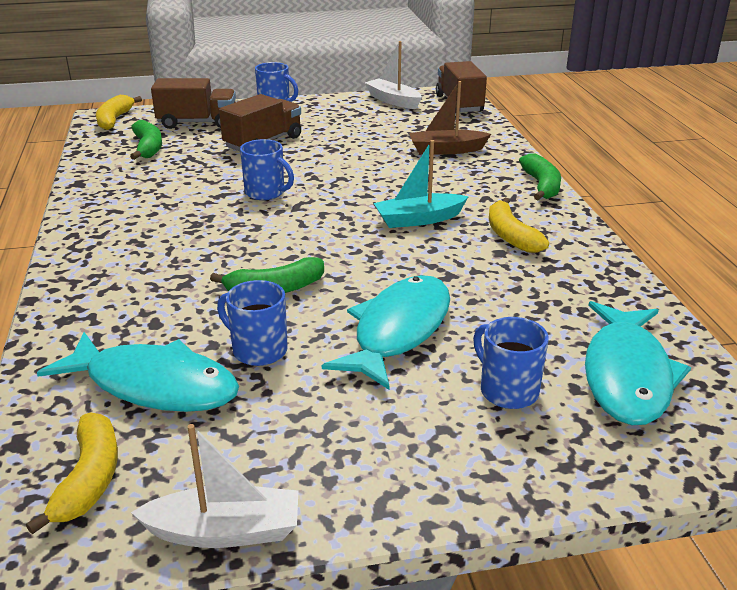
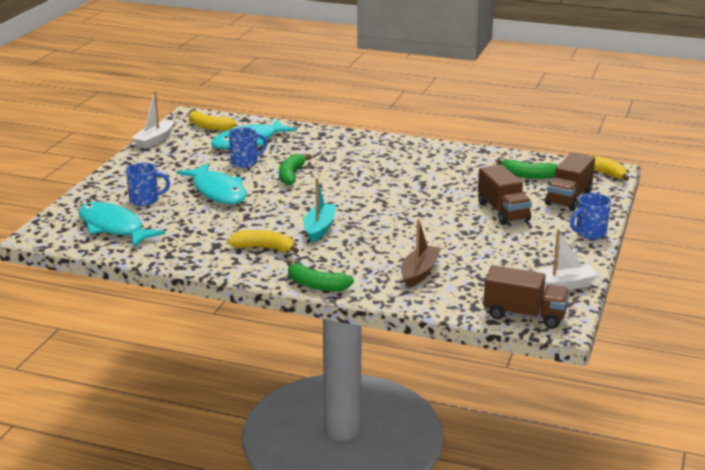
camera: 120 degrees right, 5 degrees down
(266, 193) = (411, 195): blue mug -> none

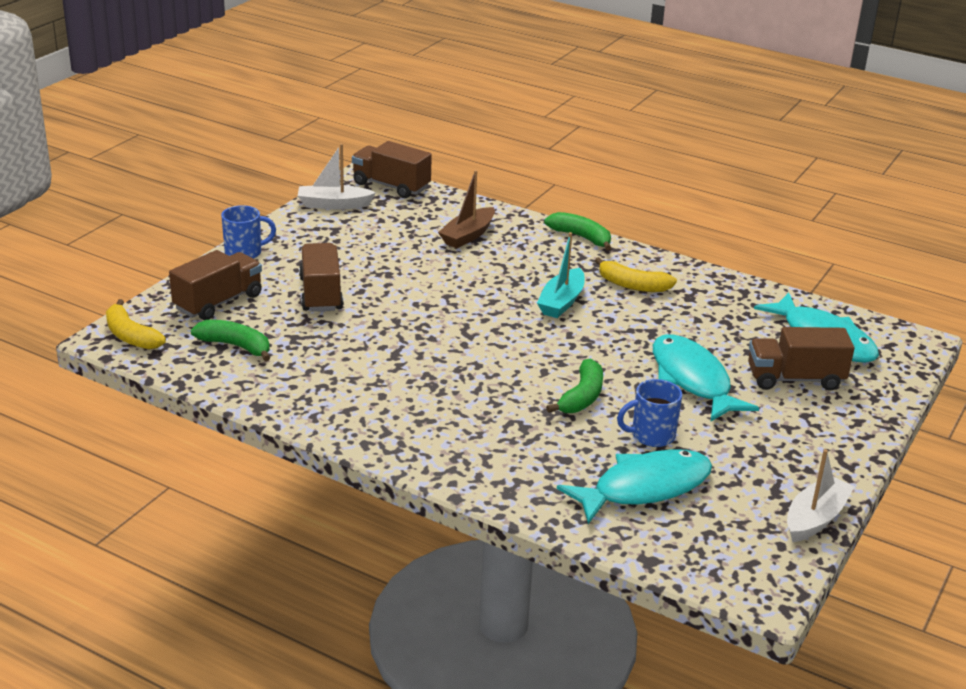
camera: 170 degrees left, 5 degrees up
(145, 200) = (795, 379): blue mug -> brown truck
(209, 127) = (718, 546): yellow banana -> none

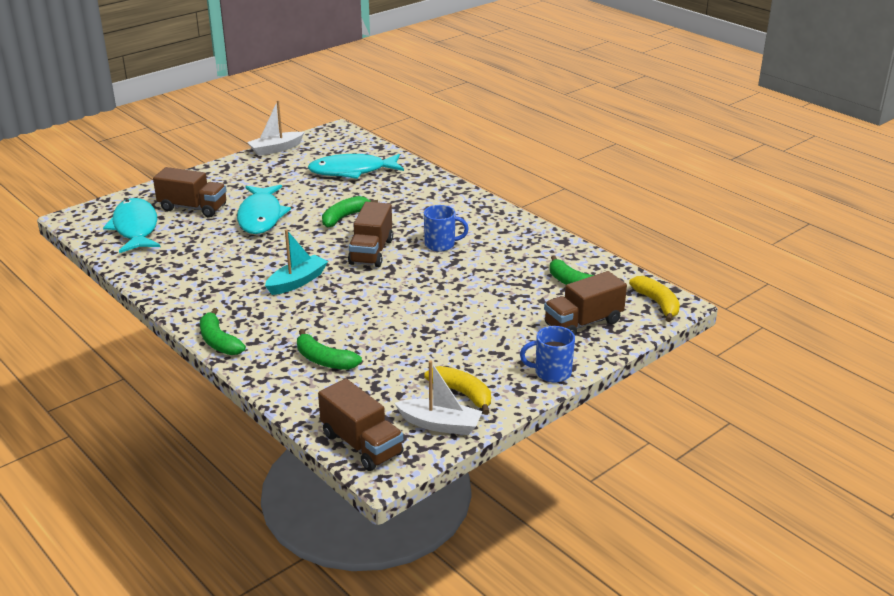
camera: 160 degrees left, 0 degrees up
(321, 294) = (492, 318): brown truck -> brown truck (371, 252)
(468, 235) = (324, 360): brown boat -> green banana
(633, 285) = (225, 287): yellow banana -> yellow banana (462, 394)
(651, 435) = (322, 192): blue mug -> blue mug (441, 244)

